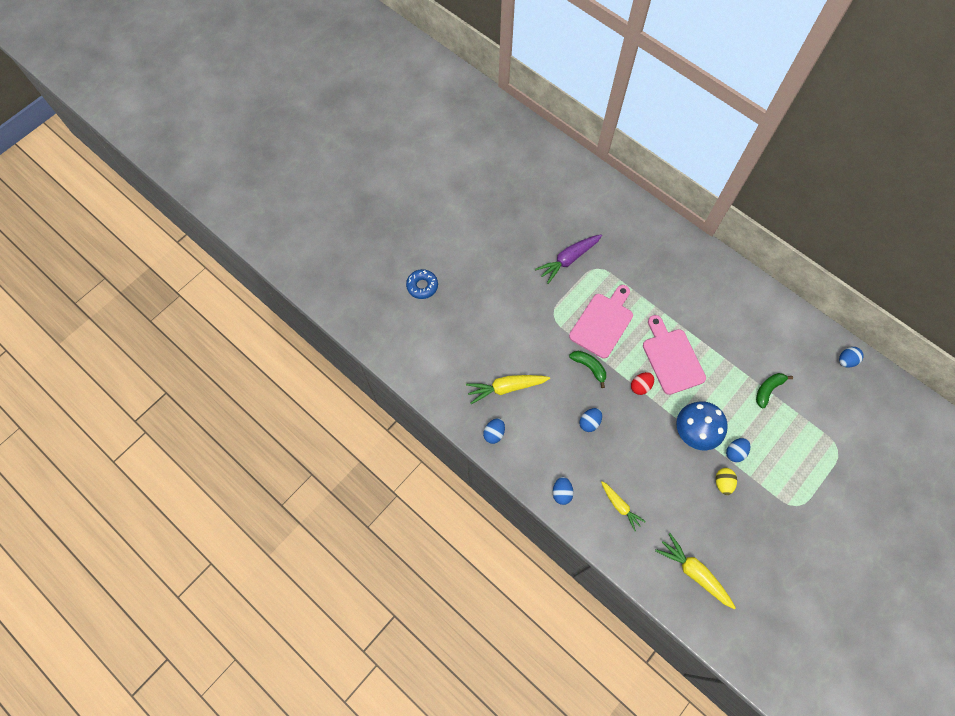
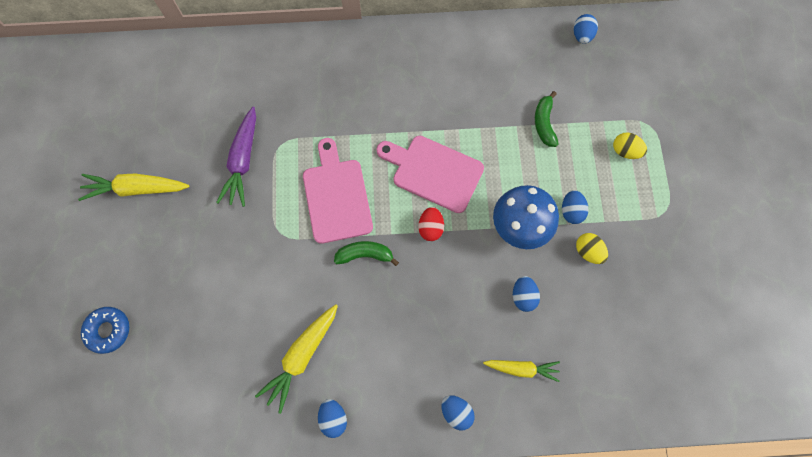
camera: 45 degrees left, 5 degrees up
(589, 422) = (416, 312): blue egg -> blue egg (523, 296)
(693, 572) = (642, 365): yellow carrot -> yellow carrot (136, 189)
(805, 450) = (625, 151): none -> yellow egg

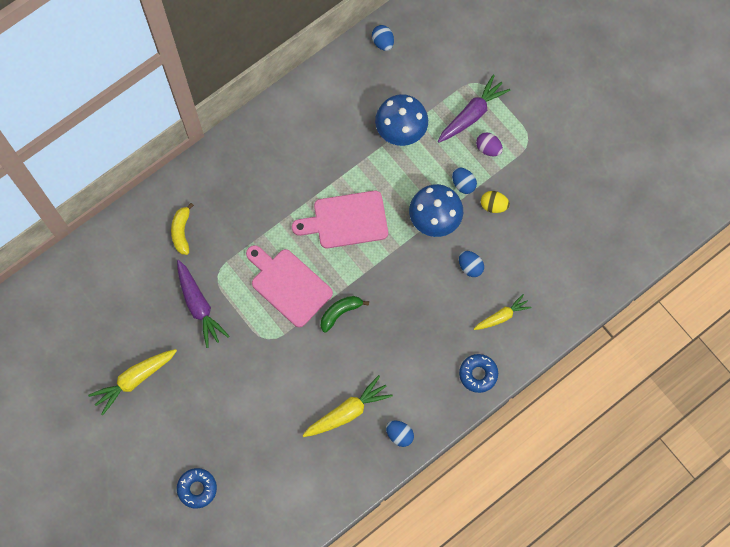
camera: 35 degrees left, 0 degrees up
(279, 86) = (181, 232): none -> yellow banana
(301, 357) = (348, 411): yellow carrot -> yellow carrot turned 120 degrees counterclockwise
(430, 228) = (373, 262): red egg -> none
(456, 412) = (478, 374): blue egg -> blue donut
(544, 123) = (401, 130): green banana -> blue mushroom
(619, 193) = (488, 148): none -> purple egg
(625, 151) = (472, 114): yellow egg -> purple carrot

